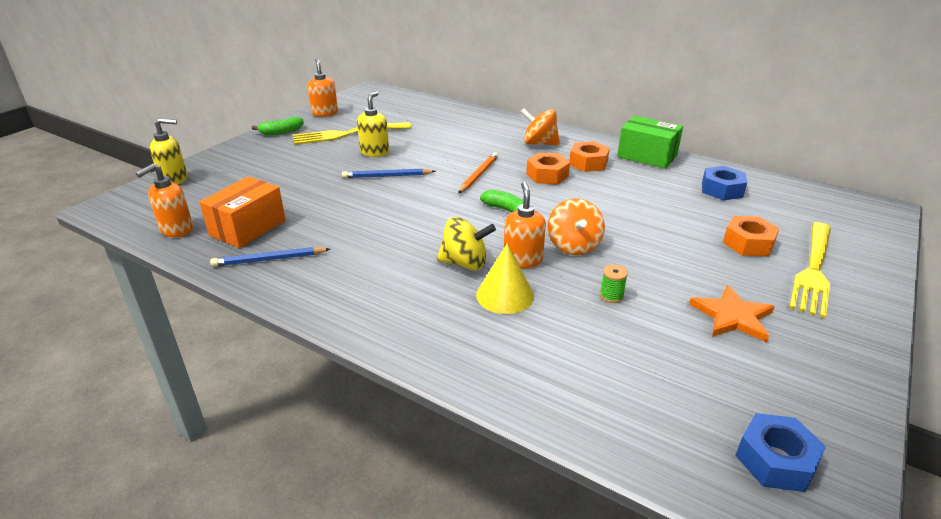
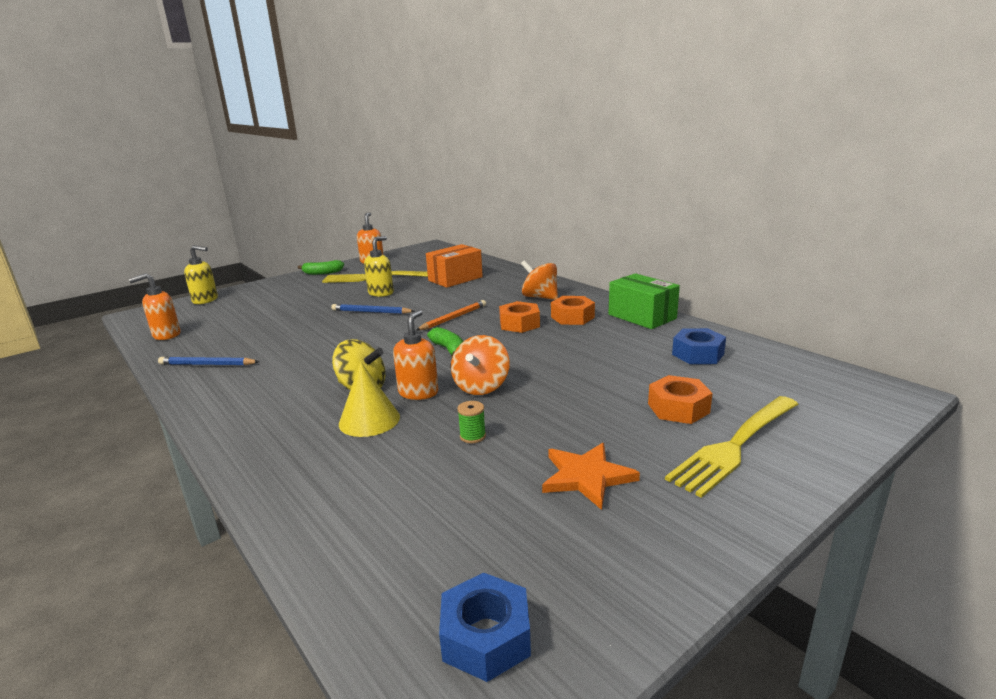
camera: 20 degrees right, 10 degrees down
(248, 228) = (218, 339): orange box -> orange box (455, 279)

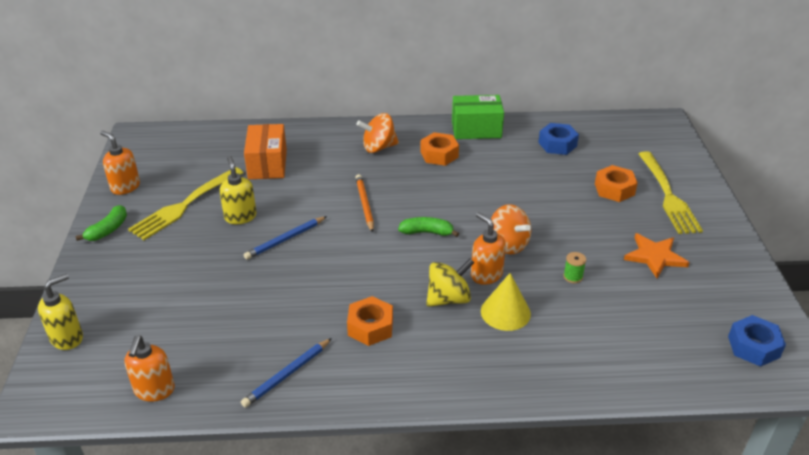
camera: 55 degrees left, 15 degrees up
(519, 324) = (420, 181): orange nut -> orange nut (370, 327)

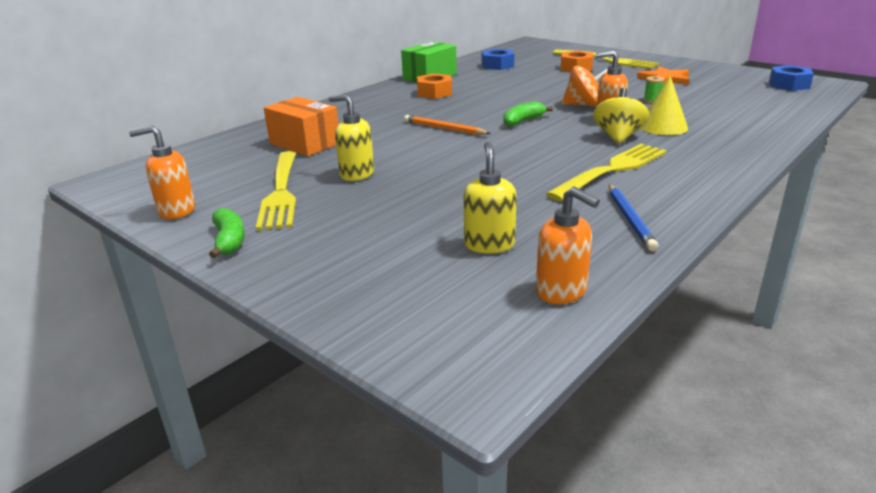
camera: 45 degrees left, 10 degrees down
(67, 338) = (379, 321): yellow soap dispenser -> yellow soap dispenser (489, 244)
(285, 240) = (431, 167): blue pencil -> none
(370, 327) = (612, 170): orange nut -> yellow fork
(378, 147) = (380, 105): orange spinning top -> none

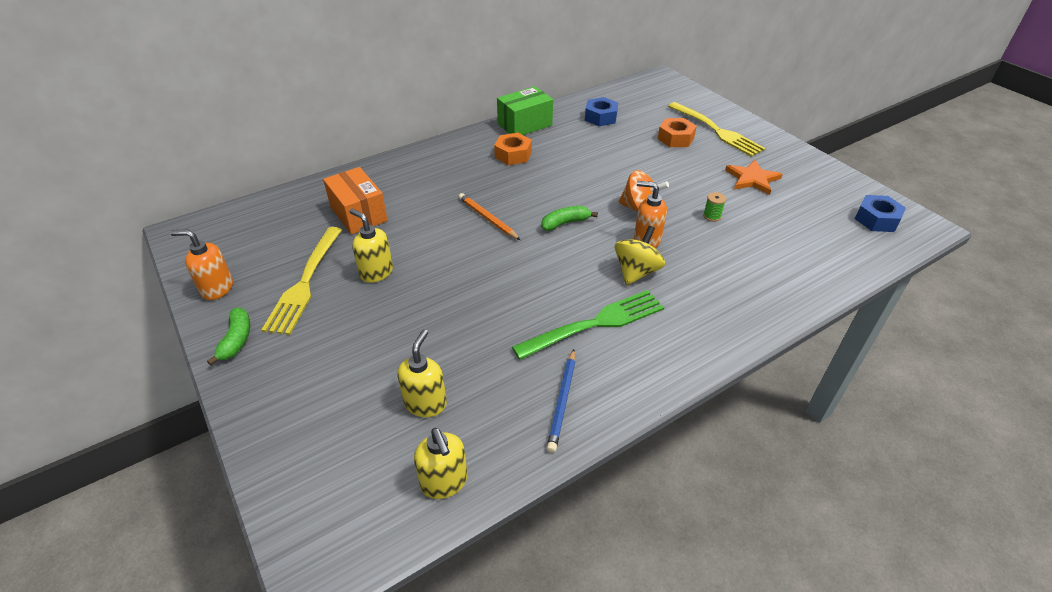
camera: 15 degrees right, 15 degrees up
(562, 292) = (444, 482): orange soap dispenser -> yellow soap dispenser
(612, 170) = (595, 324): yellow fork -> green fork
(662, 127) = (690, 264): yellow cone -> none

